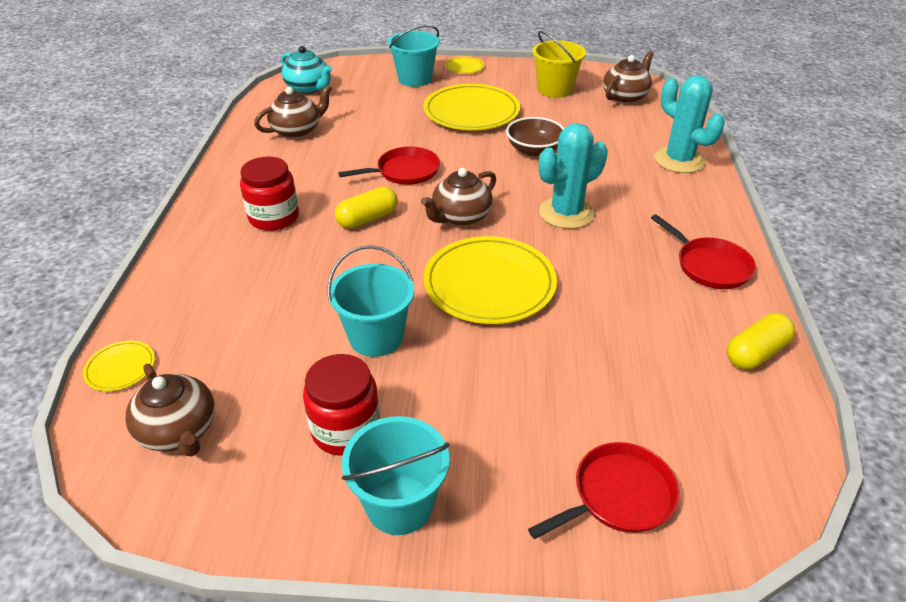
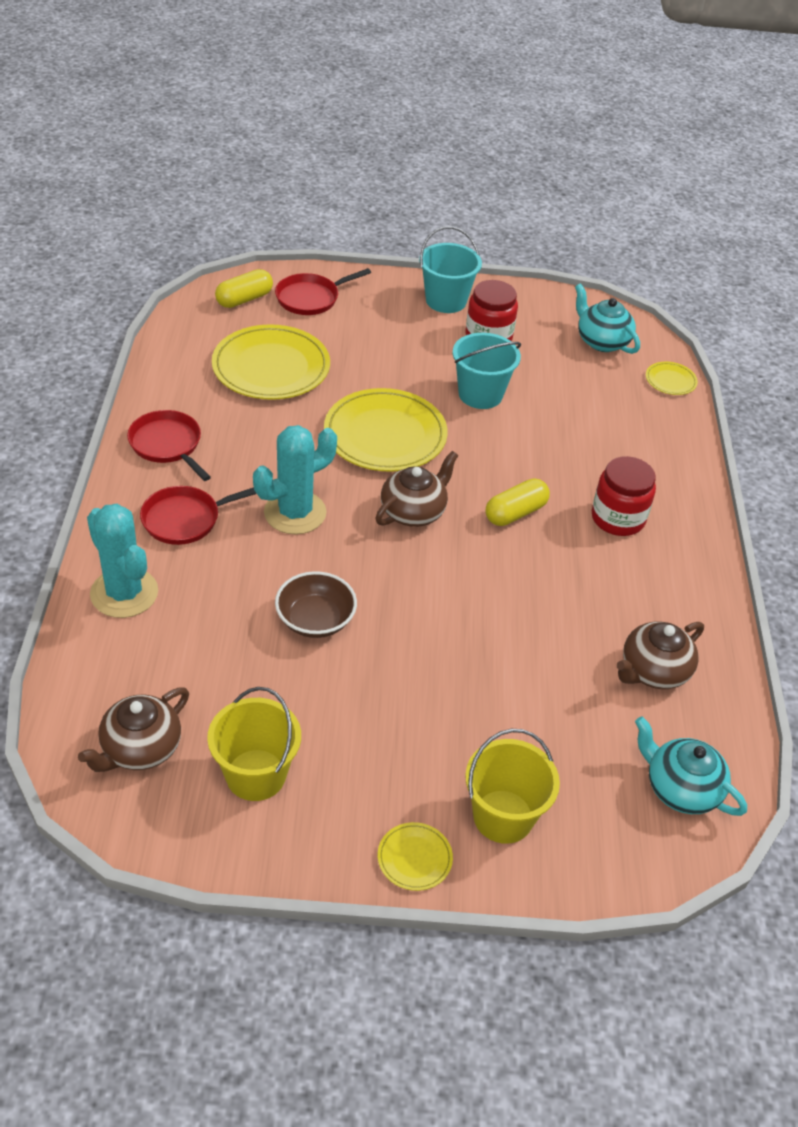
camera: 175 degrees right, 5 degrees up
(179, 431) = (601, 341): brown teapot -> turquoise teapot
(404, 171) = (486, 584): red pan -> red pan (185, 519)
(415, 79) = (503, 816): turquoise bucket -> yellow bucket
(471, 112) = (401, 711): yellow plate -> yellow plate (271, 367)
(756, 353) = (172, 370): yellow capsule -> yellow capsule (244, 299)

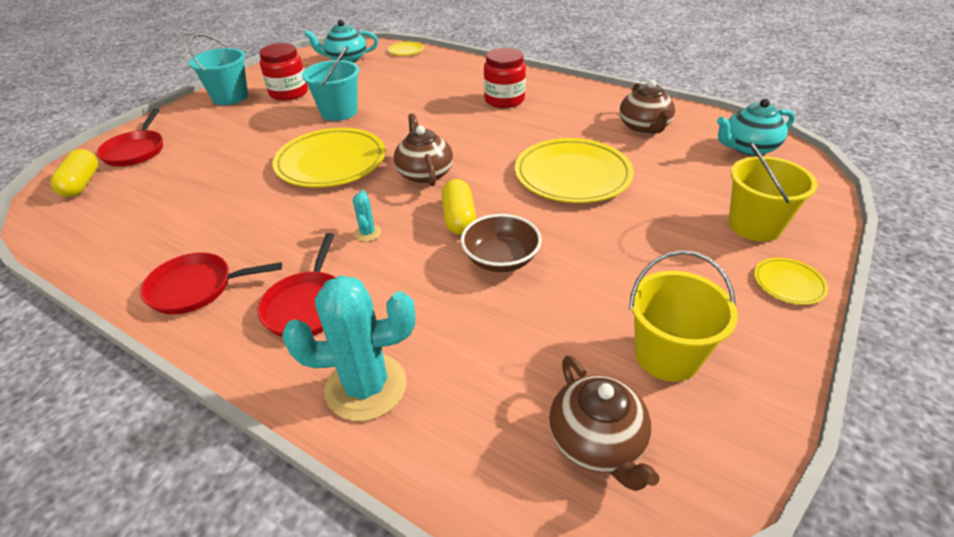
camera: 55 degrees left, 5 degrees down
(271, 367) = (183, 194): yellow plate -> yellow plate (572, 175)
(295, 513) = (367, 233): turquoise cactus -> turquoise cactus, size x0.44
(515, 513) = (466, 133): yellow capsule -> yellow capsule (459, 218)

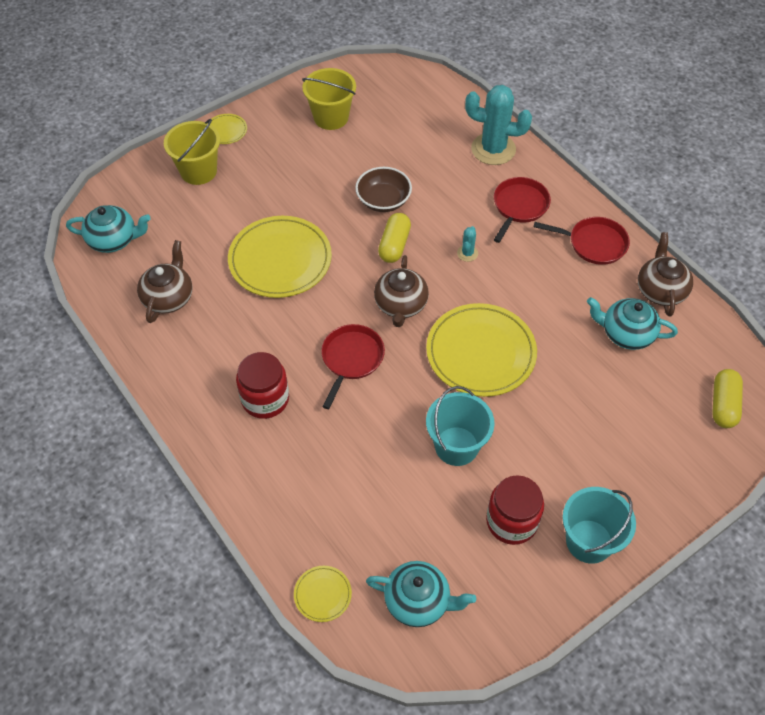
camera: 160 degrees left, 15 degrees up
(136, 151) = (684, 448): red pan -> red pan (351, 359)
(172, 210) = (626, 334): none -> turquoise teapot
(597, 442) = (393, 95): brown teapot -> brown teapot (660, 290)

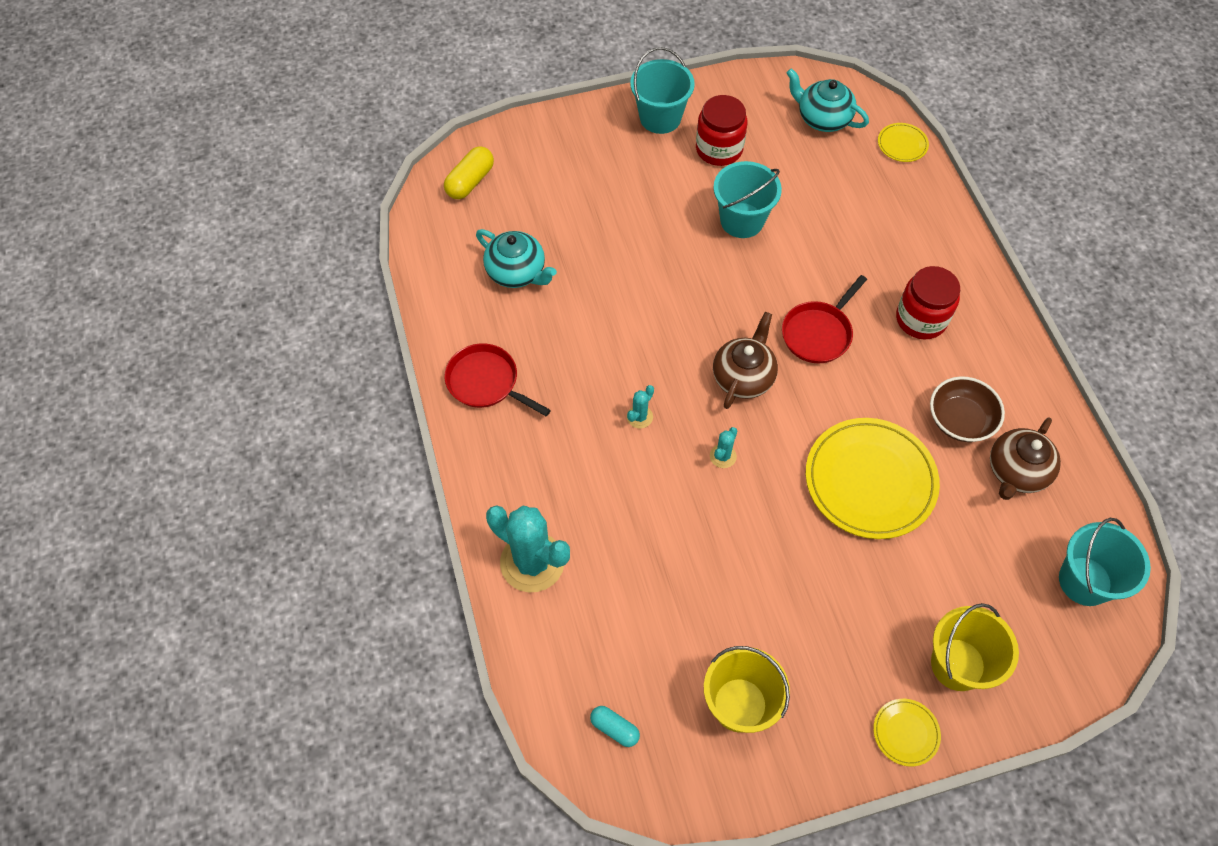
camera: 160 degrees left, 5 degrees up
(114, 240) = (1085, 581): turquoise teapot -> turquoise bucket
(383, 200) = (713, 527): brown bowl -> brown bowl (960, 420)
(394, 245) = (723, 456): yellow capsule -> turquoise cactus
(400, 89) = (614, 728): none -> turquoise capsule
(480, 352) = (678, 298): yellow plate -> none
(519, 206) = (545, 460): red pan -> none
(660, 290) = (450, 305): brown teapot -> none

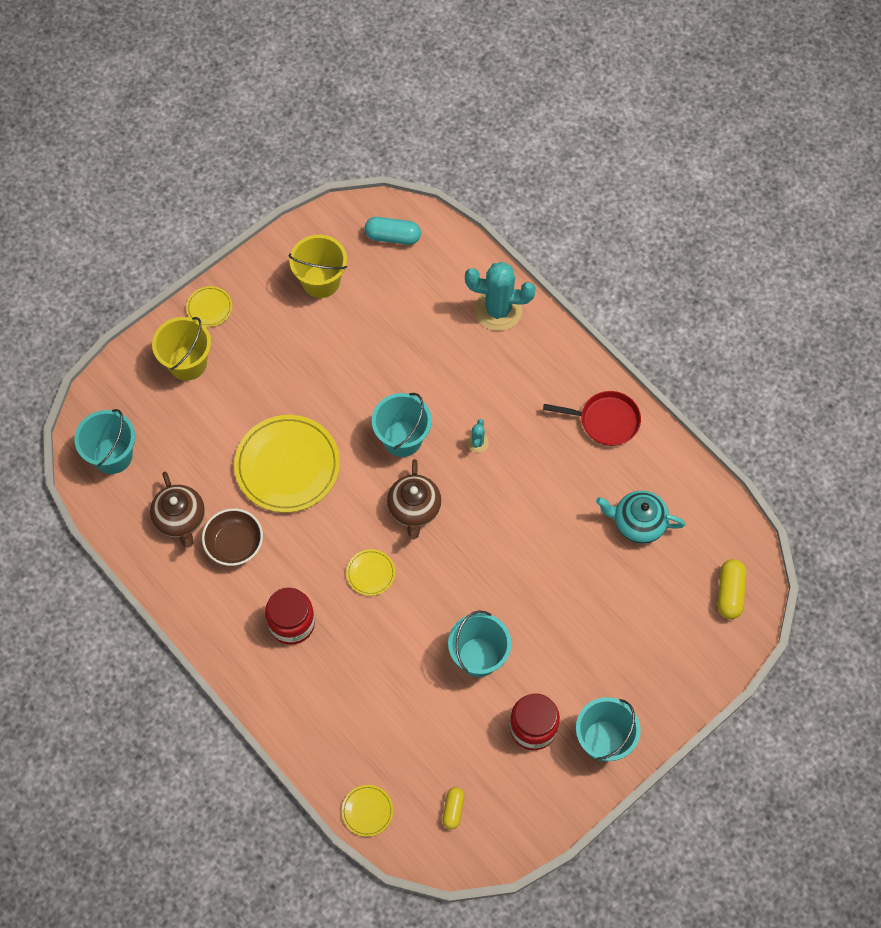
camera: 155 degrees right, 5 degrees up
(614, 728) = (393, 236): turquoise capsule -> turquoise capsule, size x1.54
(723, 456) = (402, 439): turquoise cactus -> turquoise bucket
(818, 333) = (370, 573): red pan -> yellow plate
(822, 118) = (453, 809): turquoise teapot -> yellow capsule
(1016, 472) = (180, 519): brown teapot -> brown teapot turned 150 degrees clockwise

